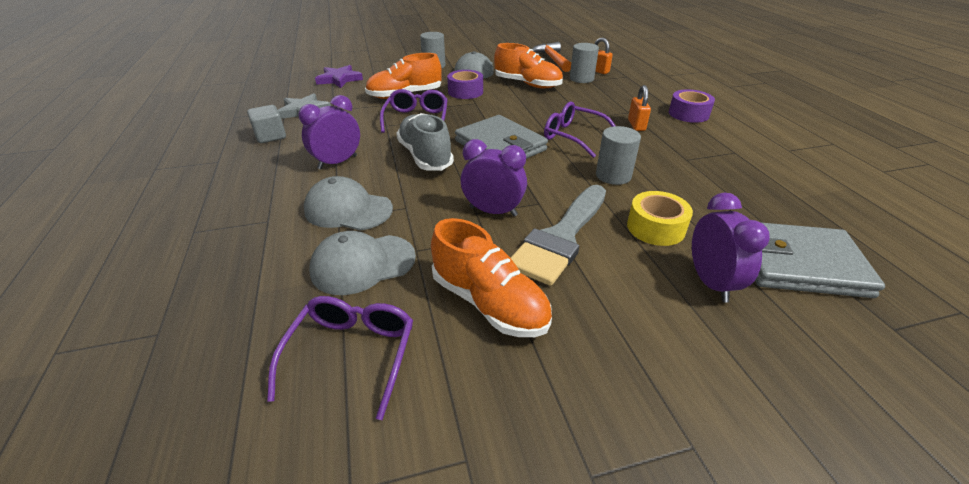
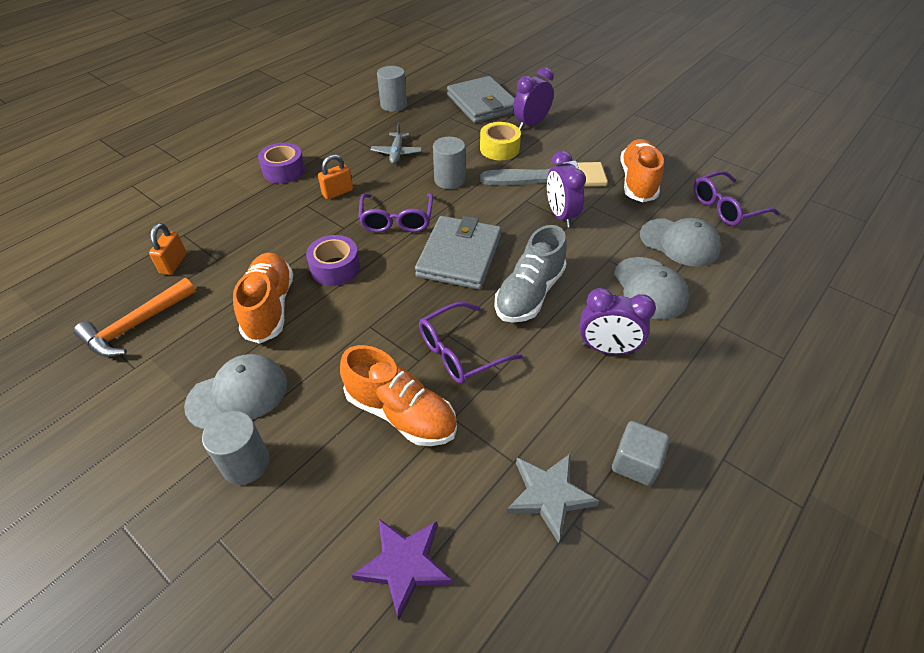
camera: 125 degrees left, 10 degrees up
(465, 92) = (340, 354): purple tape -> purple tape (335, 268)
(581, 79) = (216, 267): grey cylinder -> grey cylinder (393, 105)
(687, 165) = (396, 153): none -> grey plane

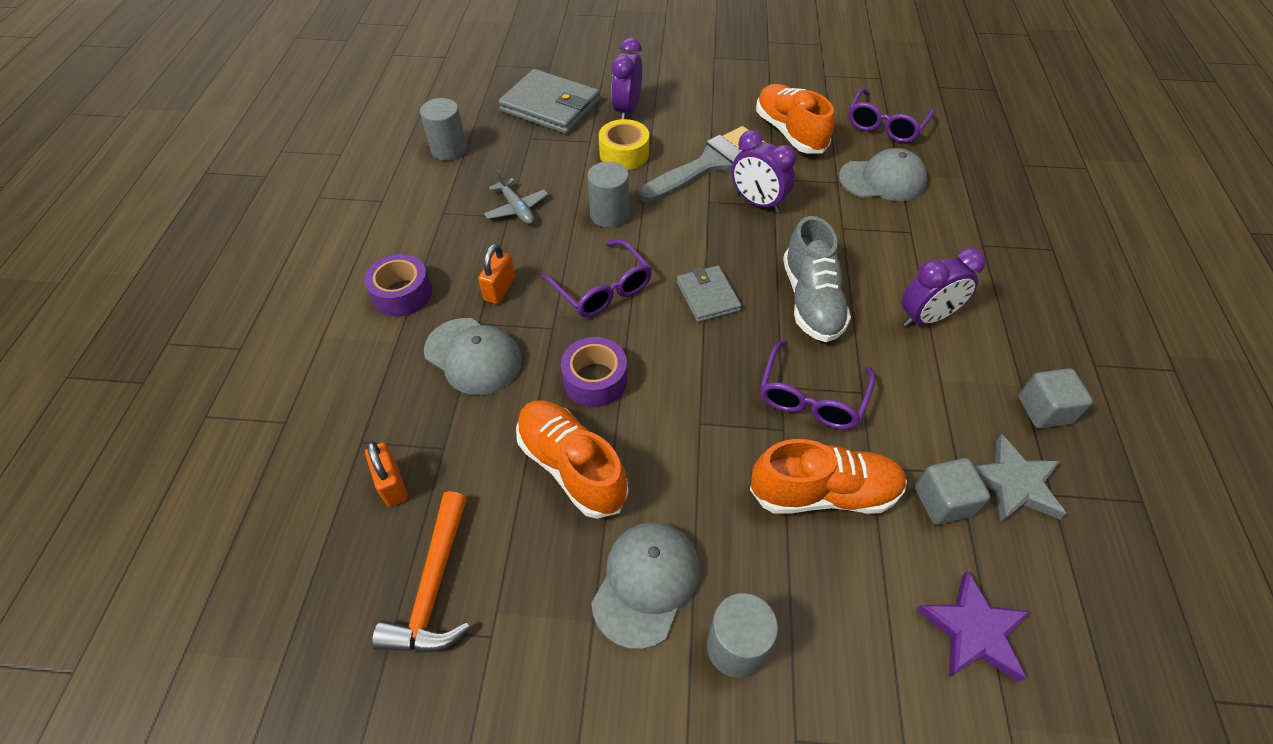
camera: 35 degrees left, 5 degrees up
(459, 256) = (707, 296): grey wallet -> grey wallet, size x0.58
(478, 471) = (942, 501): none -> grey cube
(650, 288) = (902, 239): grey cap -> grey cap (473, 356)

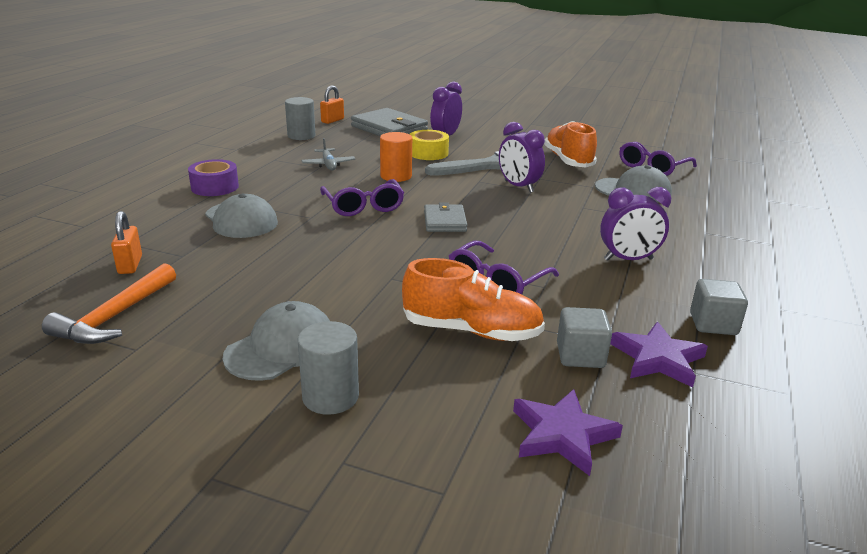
camera: 15 degrees right, 25 degrees down
(500, 289) = (286, 195): orange padlock -> orange padlock (332, 120)
(571, 466) = (270, 280): orange shoe -> none
(595, 380) = (323, 244): purple tape -> none
(609, 215) = (396, 176): grey cylinder -> orange cylinder
(811, 301) = (530, 236): grey shoe -> none
(1014, 483) = (657, 358): grey star -> purple star

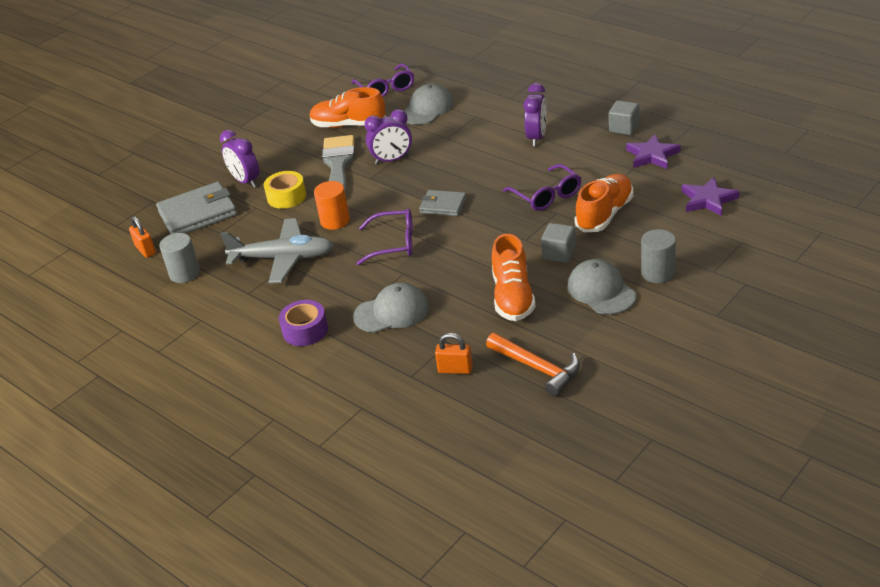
camera: 65 degrees left, 10 degrees up
(267, 283) = (513, 297): none -> orange shoe
(328, 164) = (283, 258): grey plane -> grey plane, size x1.92
(580, 355) = (642, 180): grey cube -> grey cube (559, 254)

